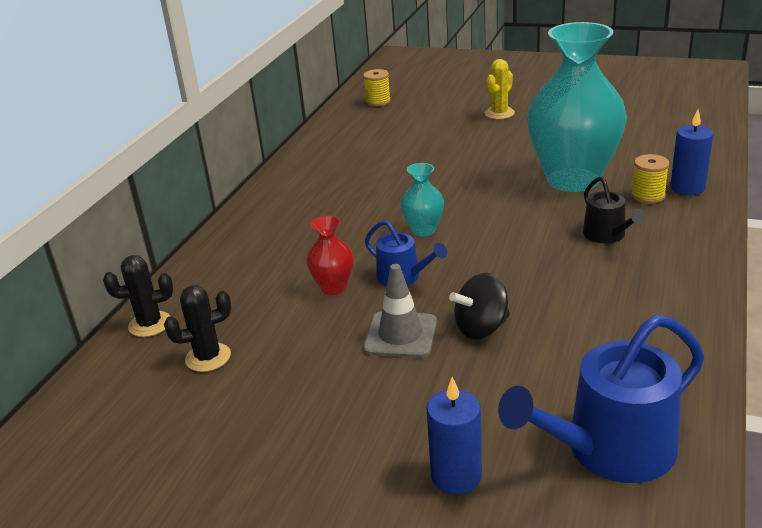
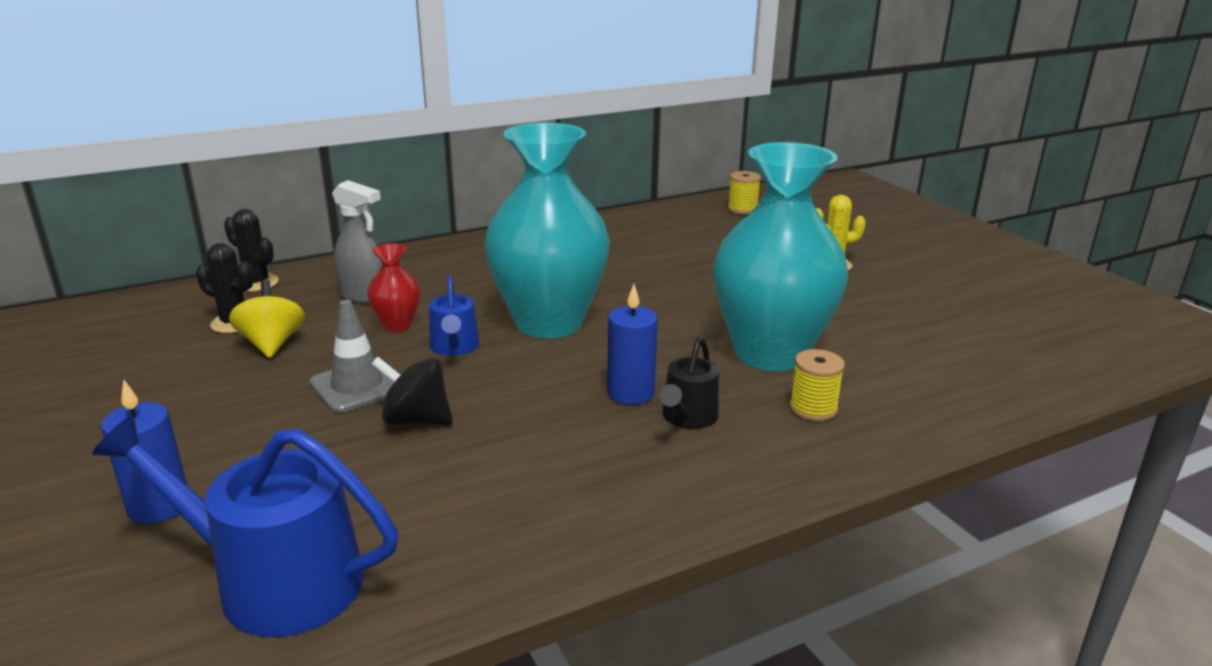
camera: 40 degrees right, 5 degrees down
(261, 284) = (364, 296): none -> grey spray bottle
(275, 351) = (272, 344): none -> yellow spinning top
(424, 230) = (549, 322): turquoise vase -> turquoise vase, size x2.36
(687, 188) = (876, 426): blue candle -> blue candle (631, 393)

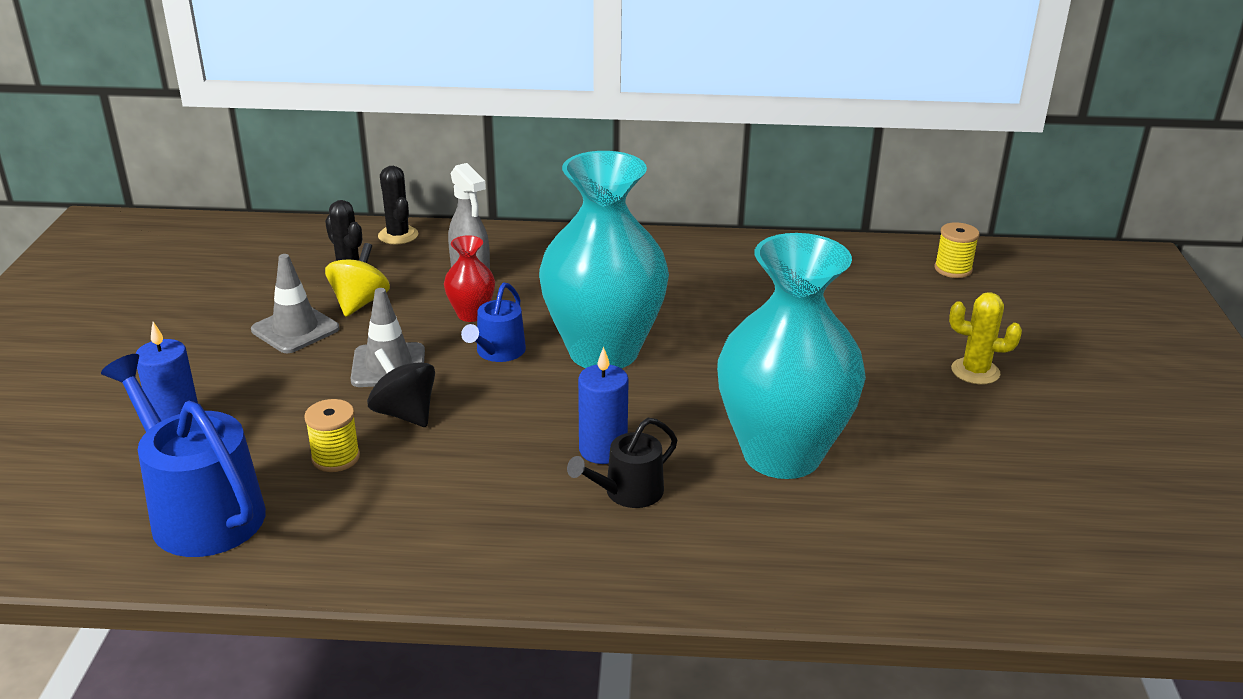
camera: 30 degrees right, 5 degrees up
(221, 383) = (295, 329): none -> grey traffic cone
(813, 408) = (756, 527): yellow spool -> yellow spool (335, 458)

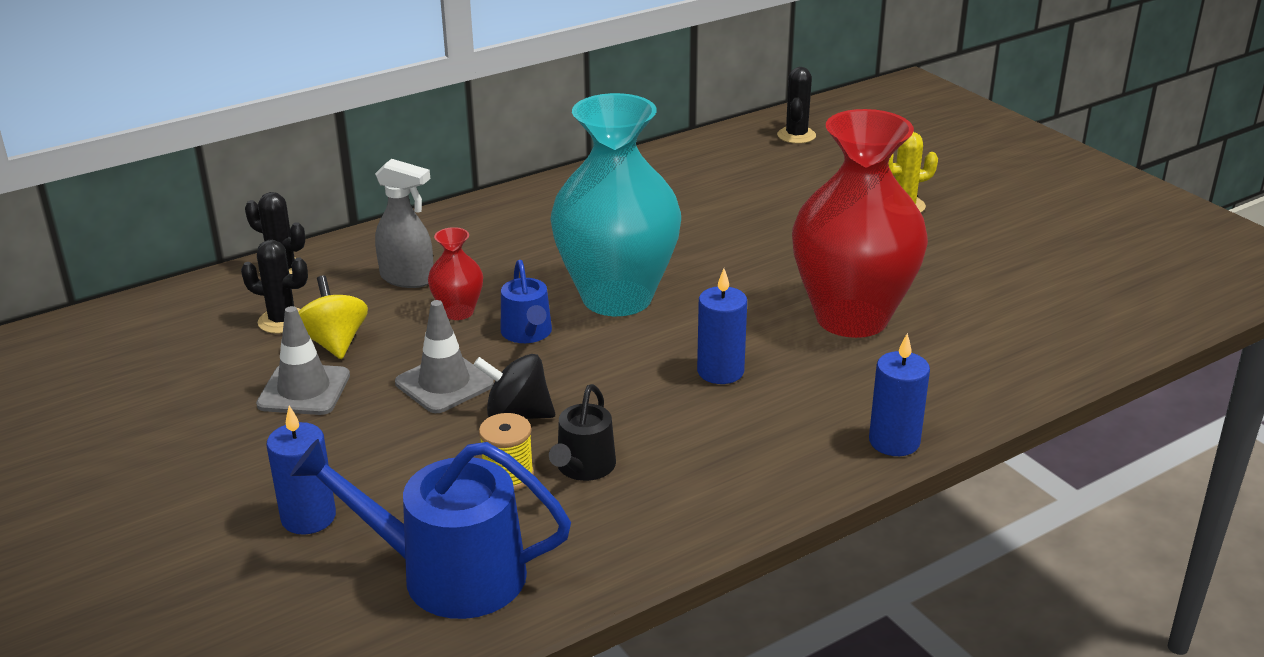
camera: 35 degrees left, 0 degrees up
(628, 492) = (781, 393): black watering can -> black watering can (583, 467)
(668, 584) = (894, 441): none -> blue candle
(782, 454) = (851, 318): turquoise vase -> red vase
(953, 269) = (796, 135): yellow spool -> black cactus

